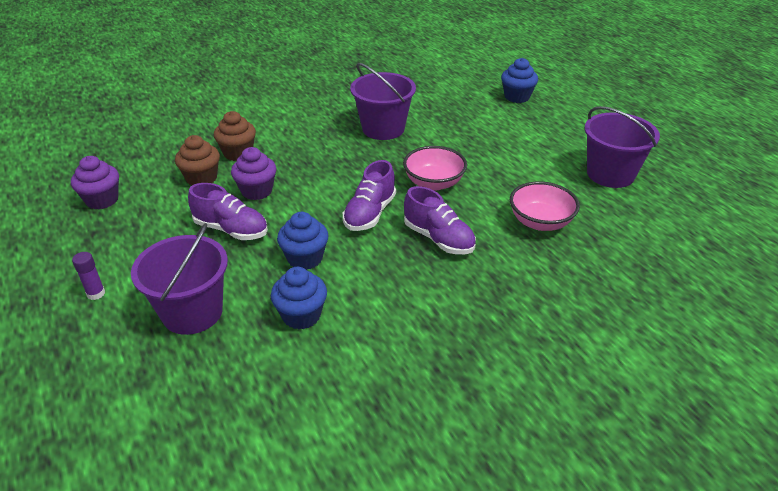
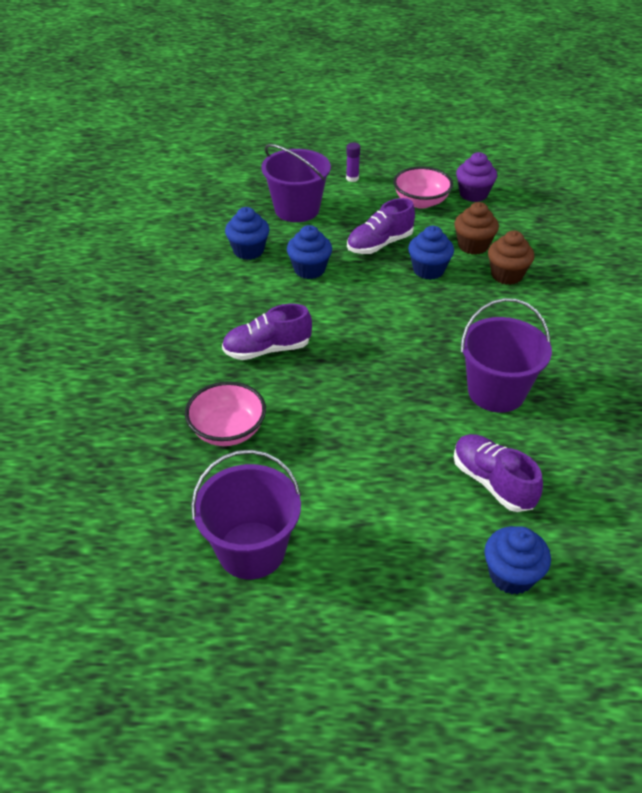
camera: 120 degrees right, 5 degrees up
(257, 191) = (428, 270): purple cupcake -> blue cupcake
(370, 213) = (339, 323): purple shoe -> purple shoe (492, 482)
(434, 183) = (355, 385): pink bowl -> pink bowl (421, 202)

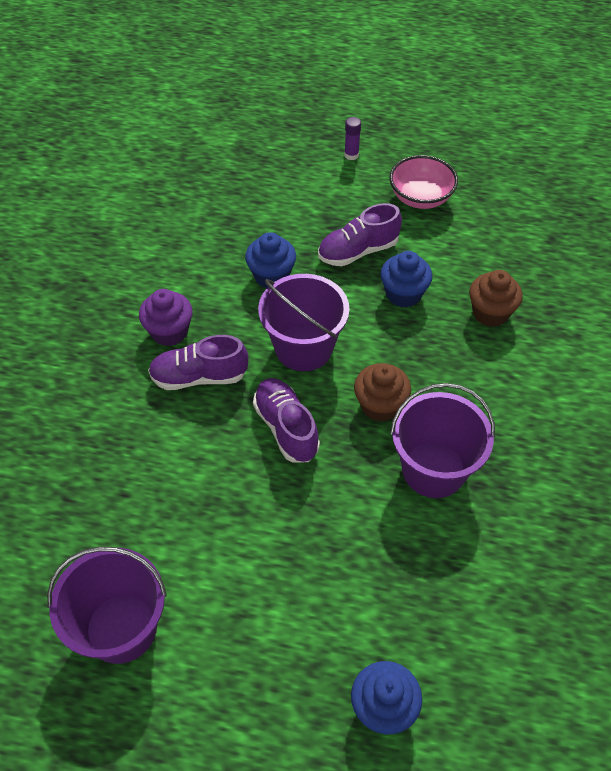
camera: 10 degrees right, 10 degrees up
(227, 430) = (133, 475): pink bowl -> none
(248, 250) = (211, 241): blue cupcake -> none
(297, 209) = (278, 191): purple bucket -> purple bucket (304, 348)
(473, 194) = (484, 194): purple cupcake -> purple cupcake (169, 332)
(473, 246) = (463, 267): brown cupcake -> brown cupcake (380, 405)
(492, 482) = (396, 587): purple shoe -> purple shoe (286, 428)

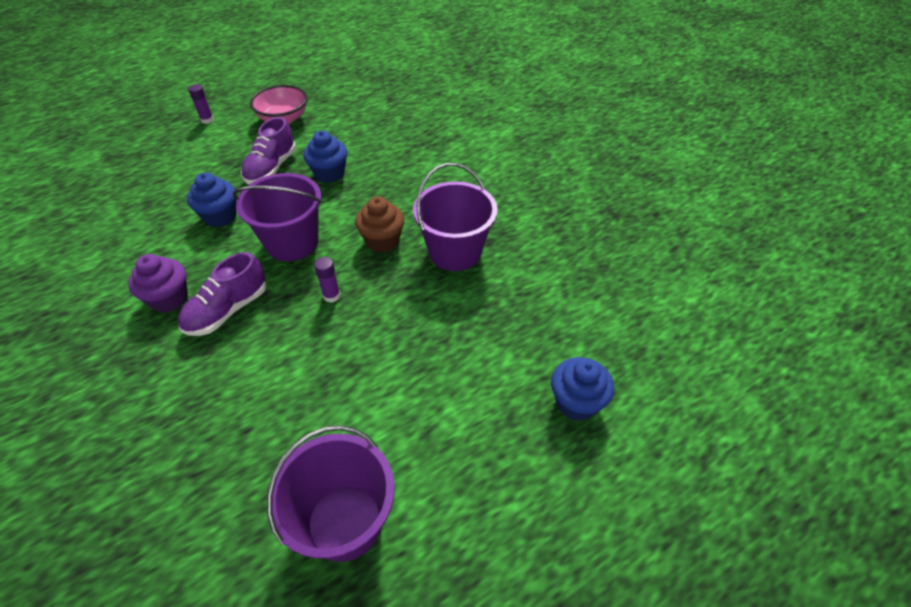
camera: 45 degrees left, 5 degrees down
(286, 428) = (331, 296): purple shoe -> purple glue stick
(490, 313) = (395, 152): brown cupcake -> none

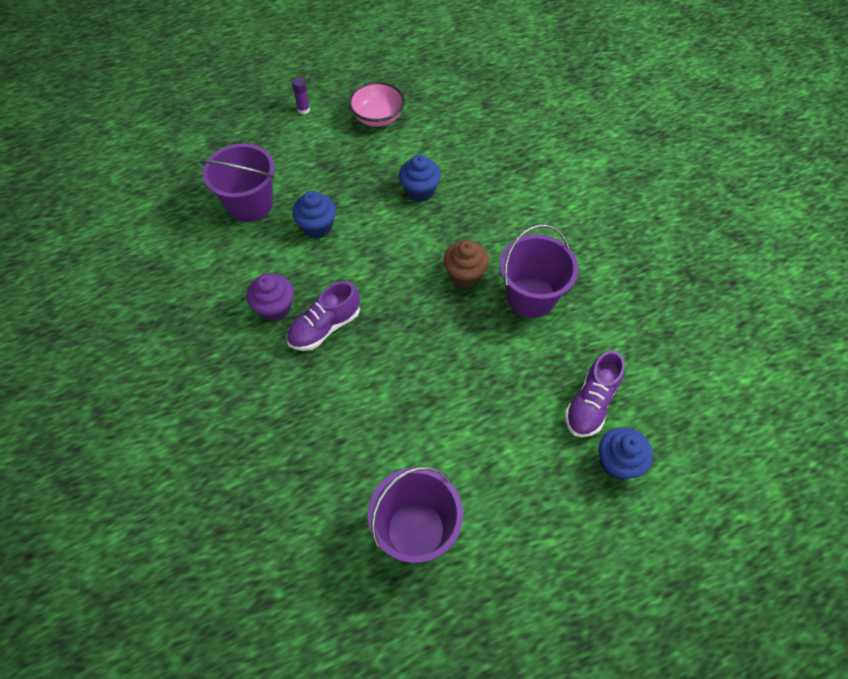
camera: 10 degrees right, 10 degrees up
(271, 168) = (365, 177): purple shoe -> purple shoe (591, 403)
(292, 242) = (382, 265): purple bucket -> purple bucket (250, 204)
(331, 296) = (415, 326): purple glue stick -> none

